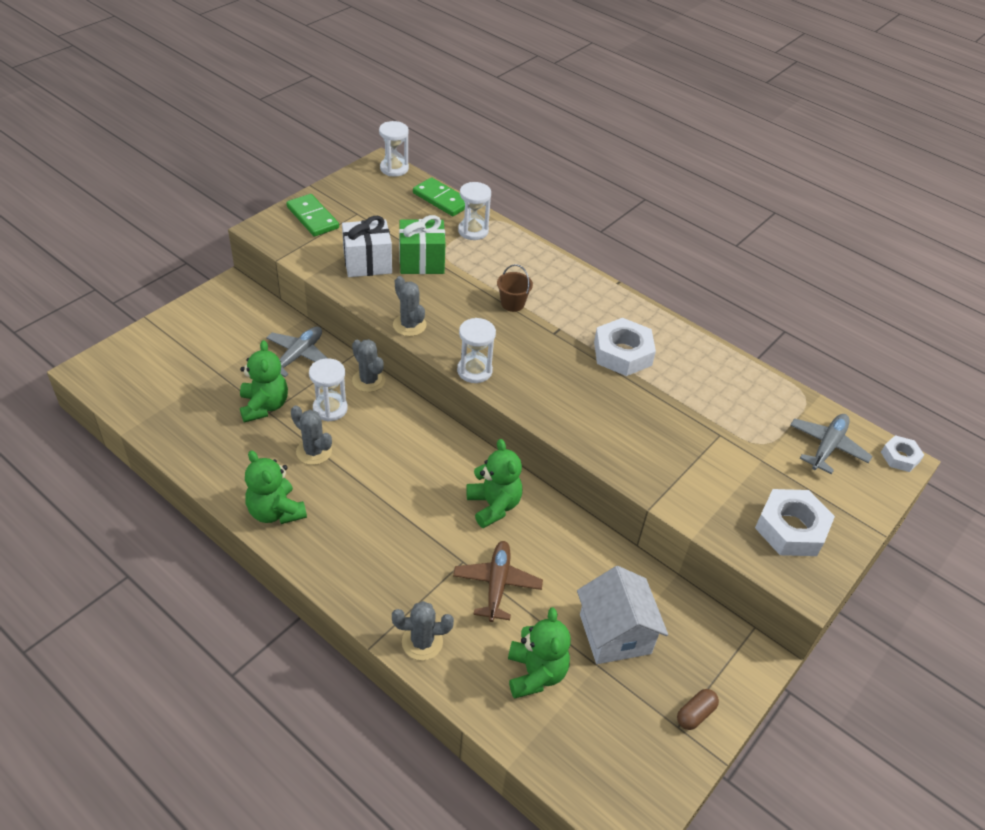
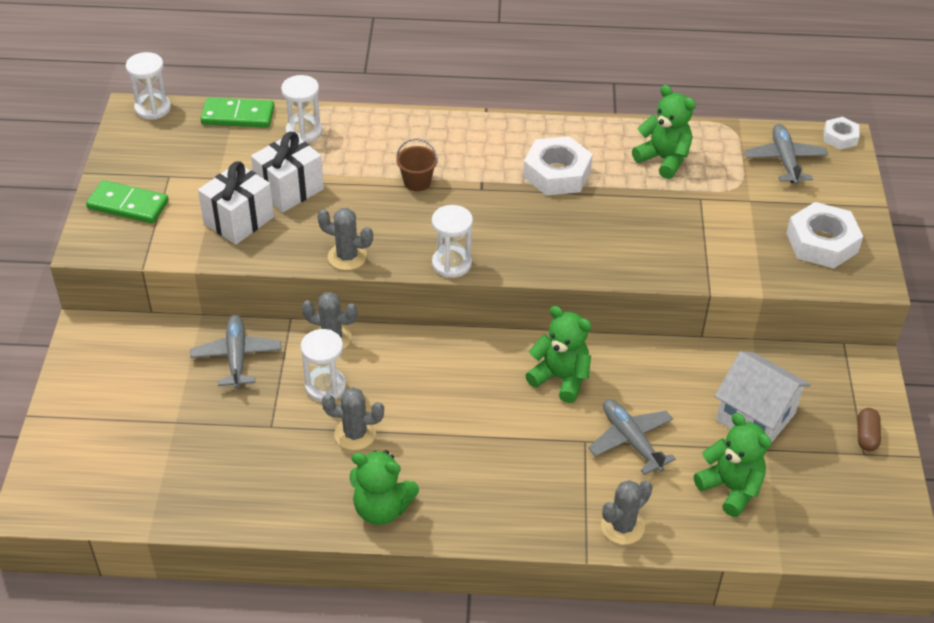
camera: 35 degrees left, 0 degrees up
(264, 406) = (259, 423): green teddy bear -> green teddy bear (663, 159)
(421, 262) = (289, 189): green gift -> white gift
(497, 584) = (631, 440): brown plane -> grey plane

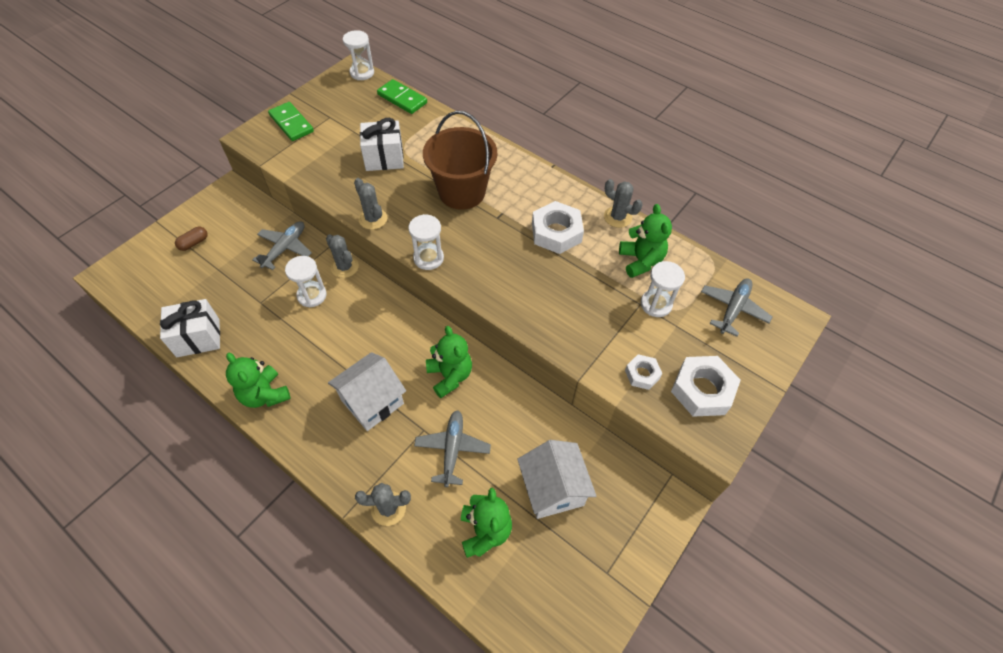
camera: 35 degrees right, 10 degrees up
(239, 220) = (338, 163): white gift -> white gift (198, 338)
(304, 131) = (428, 126): white hourglass -> white hourglass (656, 304)
(355, 434) = (298, 336): grey cactus -> grey cactus (617, 217)
(417, 182) = (462, 192): brown bucket -> brown bucket, size x2.30
(506, 447) = (372, 401): none -> white house
(840, 137) = (796, 314): white nut -> white nut (642, 374)
(866, 436) = (621, 560): brown capsule -> brown capsule (194, 243)

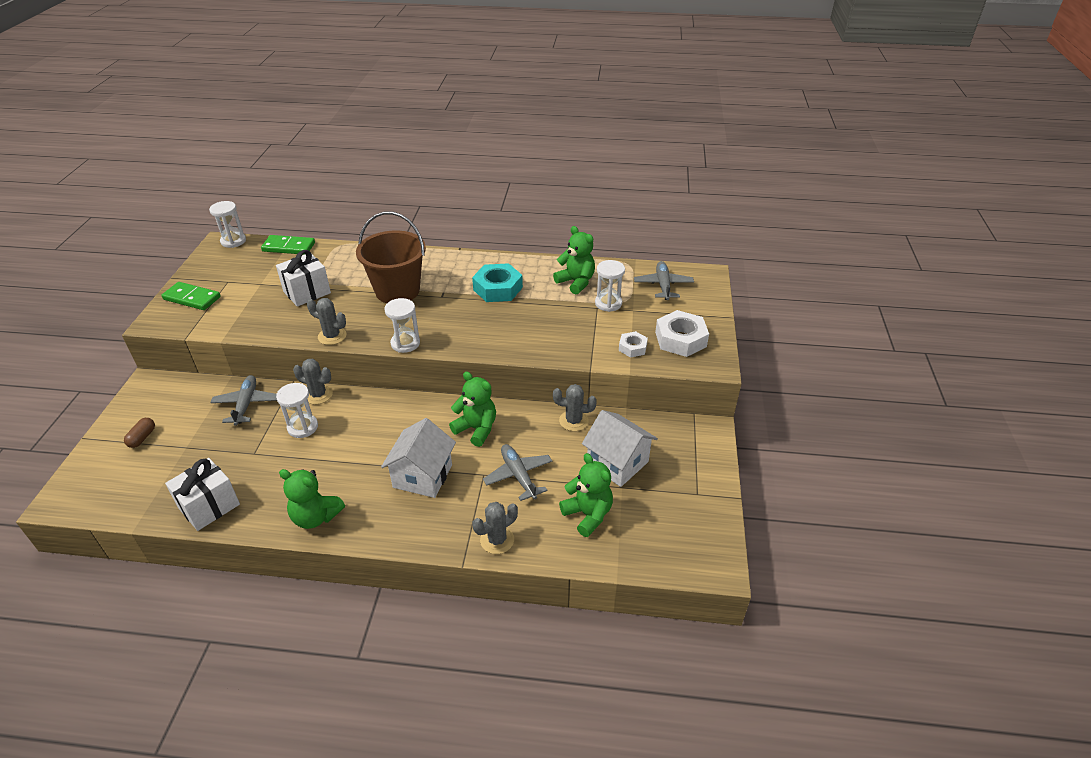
camera: 30 degrees left, 15 degrees down
(556, 232) = (498, 288): white nut -> turquoise nut
(617, 217) = (537, 262): grey cactus -> grey cactus (573, 421)

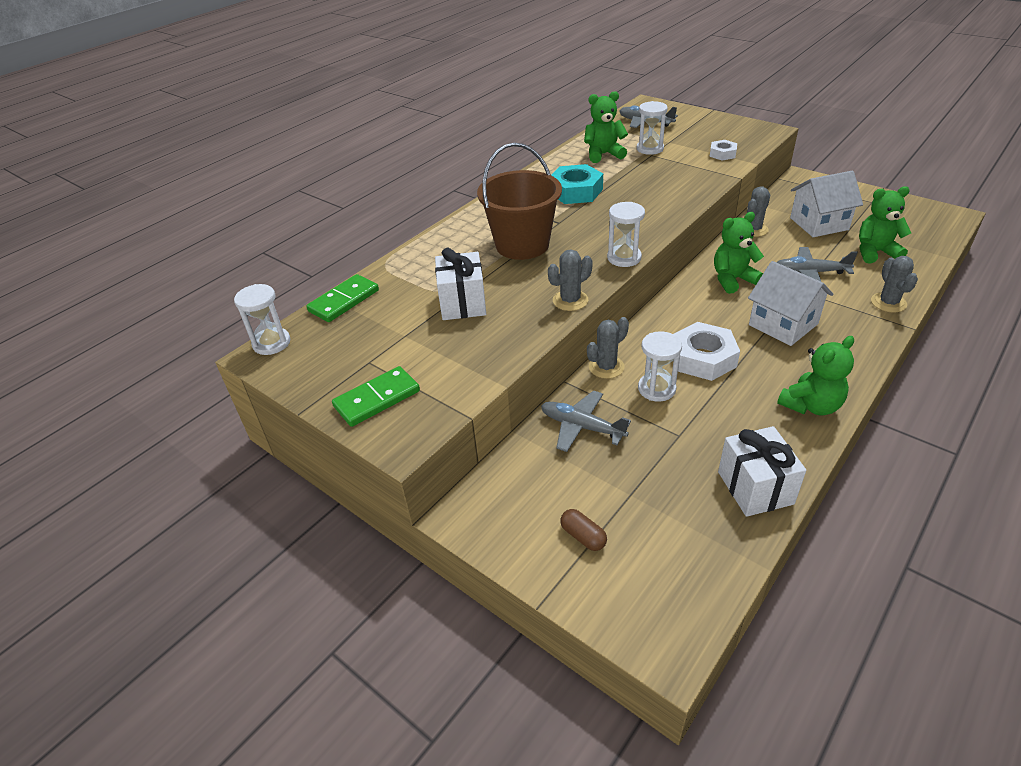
camera: 55 degrees left, 0 degrees up
(680, 339) = (726, 134): white nut -> white nut (703, 358)

